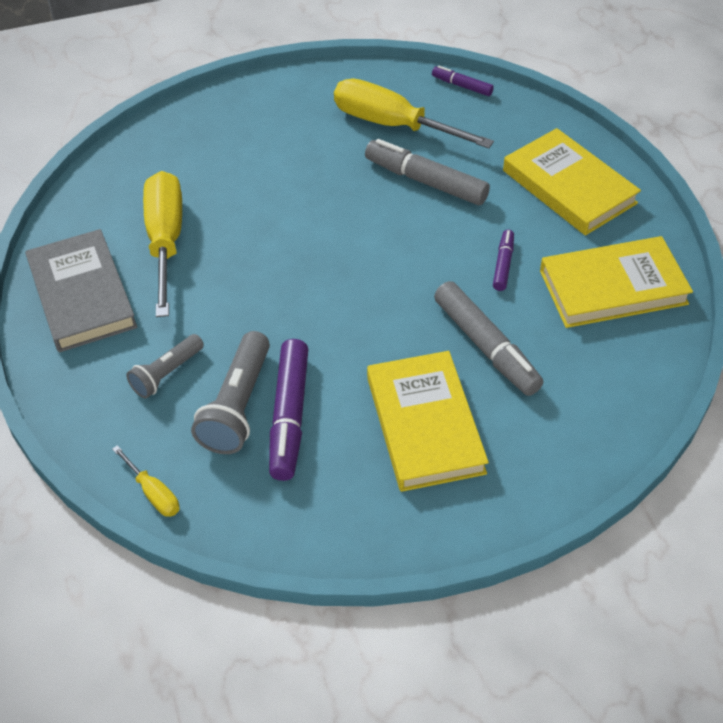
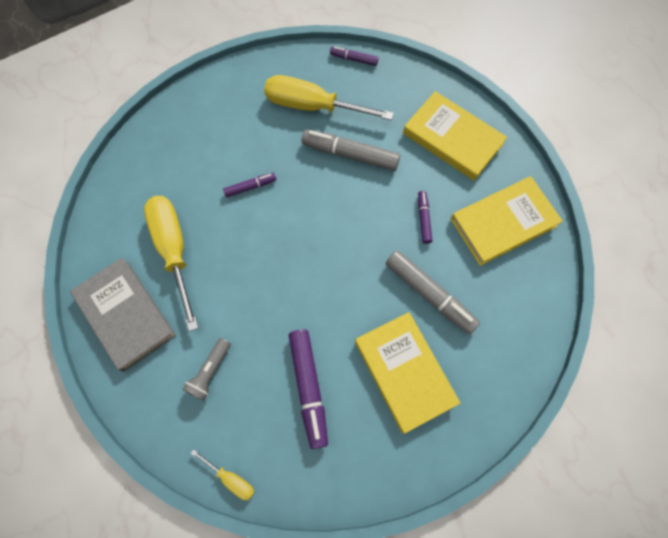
camera: 15 degrees left, 20 degrees up
(237, 406) = (269, 388): grey flashlight -> none
(284, 193) = (250, 187): none -> purple marker

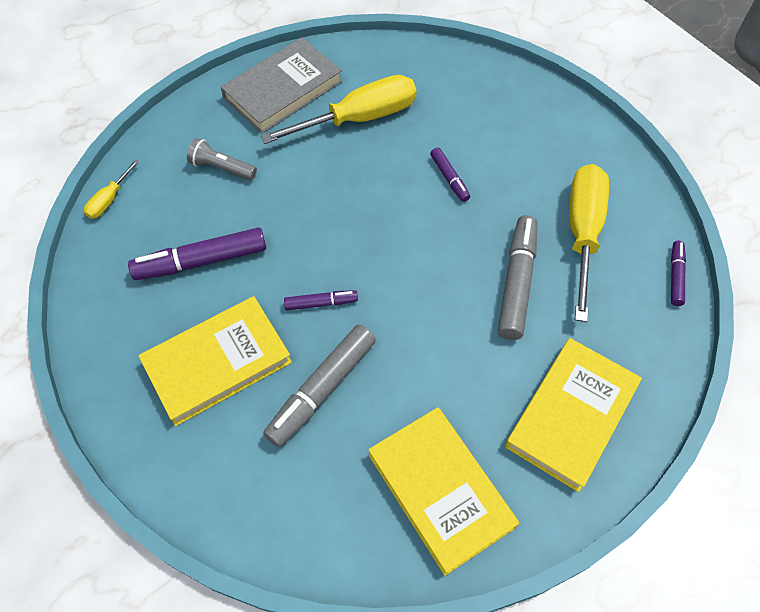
camera: 85 degrees right, 10 degrees down
(423, 219) = (432, 378): purple marker -> purple marker (321, 303)

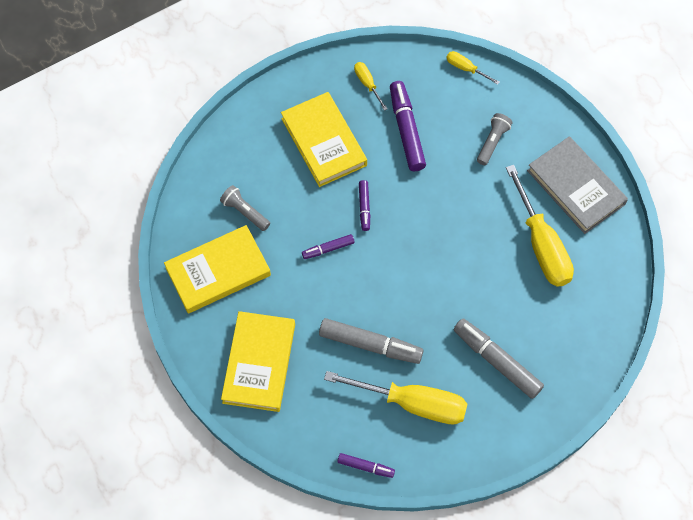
camera: 95 degrees right, 5 degrees up
(124, 313) = (367, 84): none -> yellow screwdriver
(321, 389) = (297, 205): grey marker -> grey marker (497, 361)
(338, 462) = (245, 212): none -> grey flashlight
(449, 178) = (473, 308): purple marker -> purple marker (328, 249)
(571, 415) = (259, 363): yellow book -> yellow book turned 60 degrees clockwise

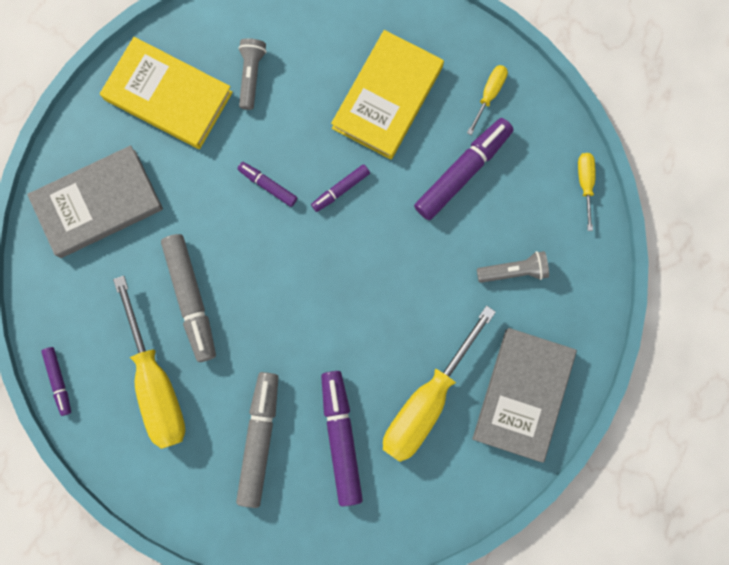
camera: 55 degrees right, 15 degrees up
(259, 363) = (98, 203): yellow book -> grey book
(530, 310) = (341, 437): none -> purple marker

